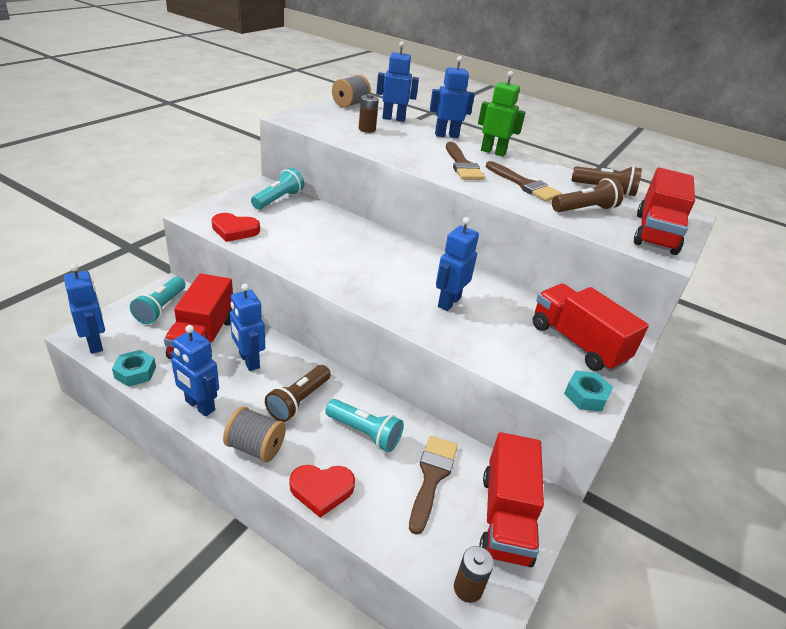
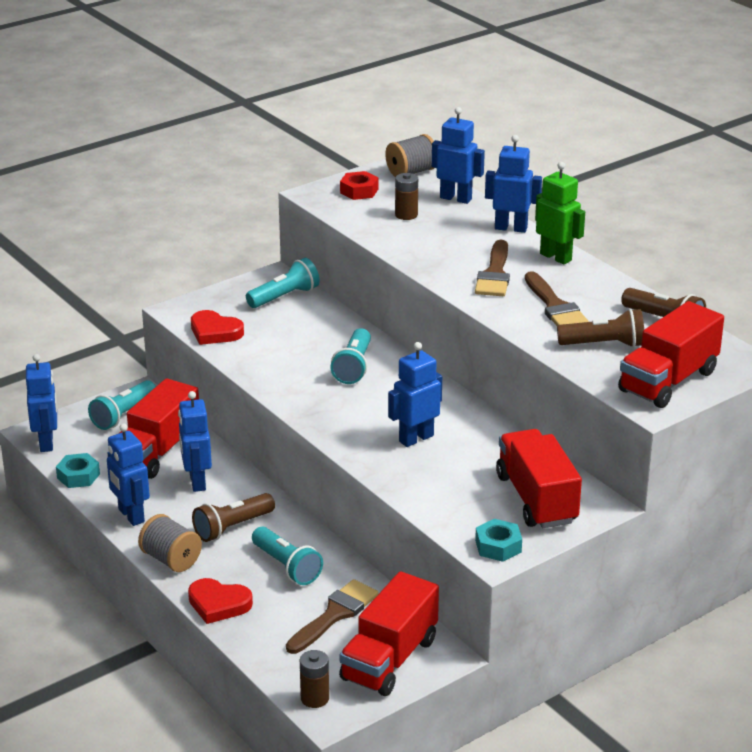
camera: 25 degrees right, 5 degrees down
(321, 116) = (359, 191): none -> red nut
(362, 248) = (353, 367): none -> turquoise flashlight

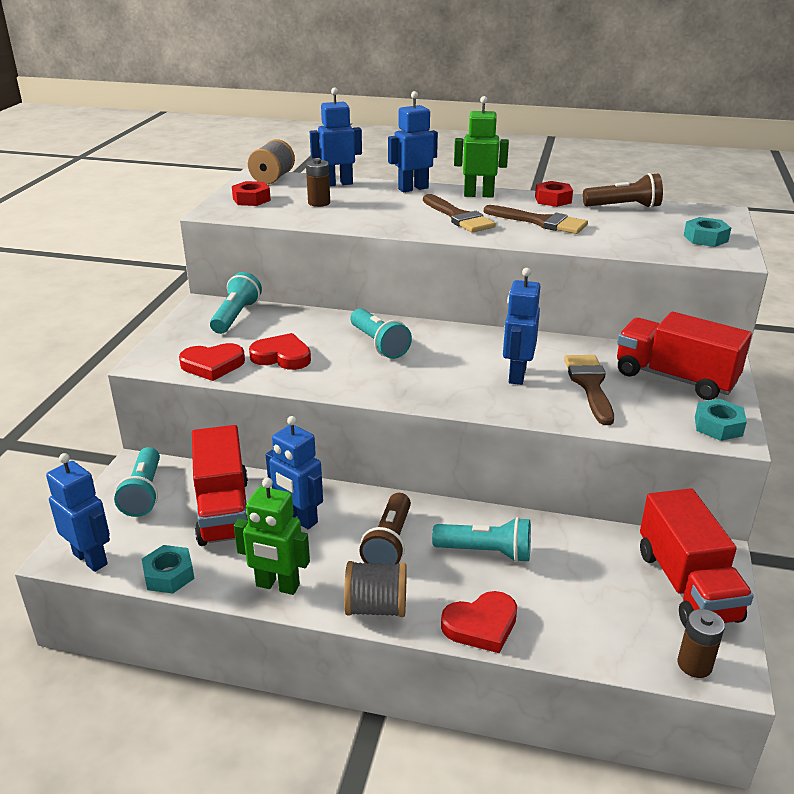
camera: 40 degrees left, 0 degrees up
(131, 516) = (277, 586): blue robot -> green robot
(270, 346) = (282, 356): none -> red heart
(335, 615) = (587, 572): brown brush -> brown brush (590, 385)
(604, 345) = (620, 232): brown flashlight -> none
(613, 288) = (553, 200): none -> red nut
(668, 381) = (705, 238): red truck -> turquoise nut

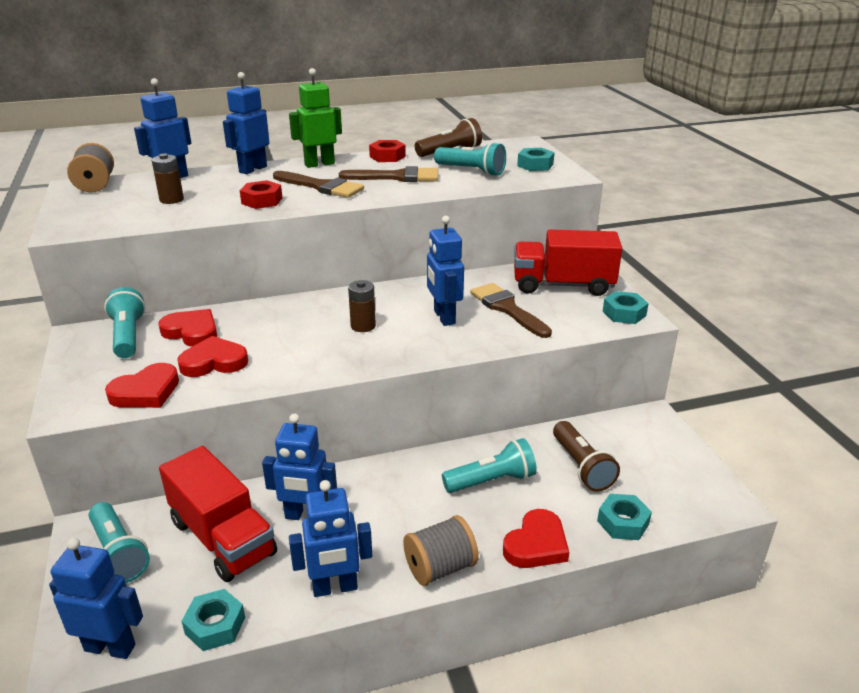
camera: 30 degrees left, 0 degrees up
(251, 199) = (93, 210): red nut -> red nut (262, 201)
(277, 586) = (335, 588): green robot -> blue robot
(286, 326) = (192, 332): none -> red heart
(379, 344) = (300, 324): turquoise flashlight -> turquoise flashlight (471, 171)
(389, 543) = (406, 506): brown flashlight -> brown flashlight (581, 467)
(587, 642) = (623, 522): none -> turquoise nut
(686, 585) = (653, 448): red truck -> none
(694, 664) = (704, 506): brown battery -> brown battery (363, 326)

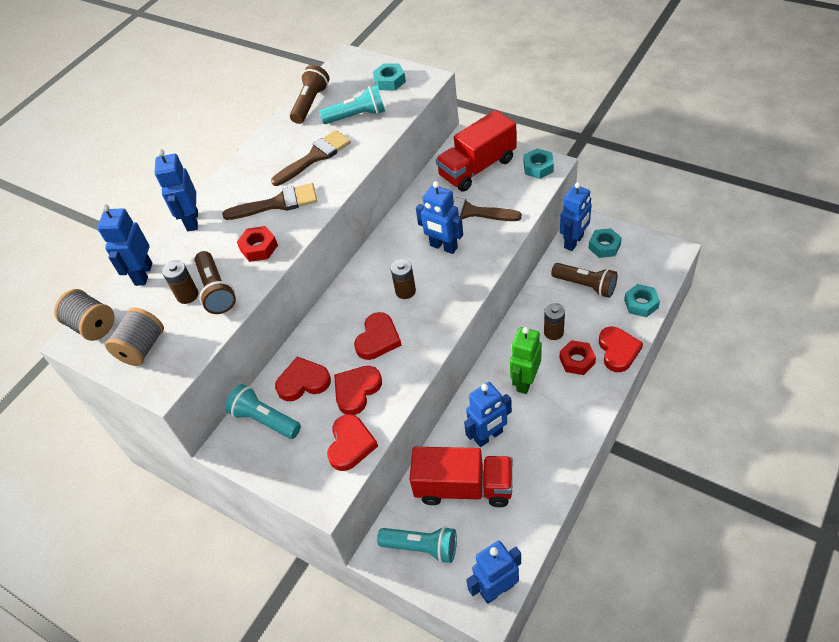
camera: 35 degrees left, 20 degrees up
(191, 206) = (216, 290): none -> brown flashlight
(215, 625) = (530, 530): turquoise nut -> turquoise nut (604, 246)
(288, 341) = (378, 339): none -> red heart
(319, 164) = (235, 180): green robot -> green robot (525, 381)
(335, 588) = (558, 459): blue robot -> blue robot (574, 242)
(387, 156) = (273, 138): red nut -> red nut (577, 361)
(440, 568) = (591, 403): grey spool -> grey spool (142, 348)
(491, 481) = (553, 332): turquoise flashlight -> brown battery

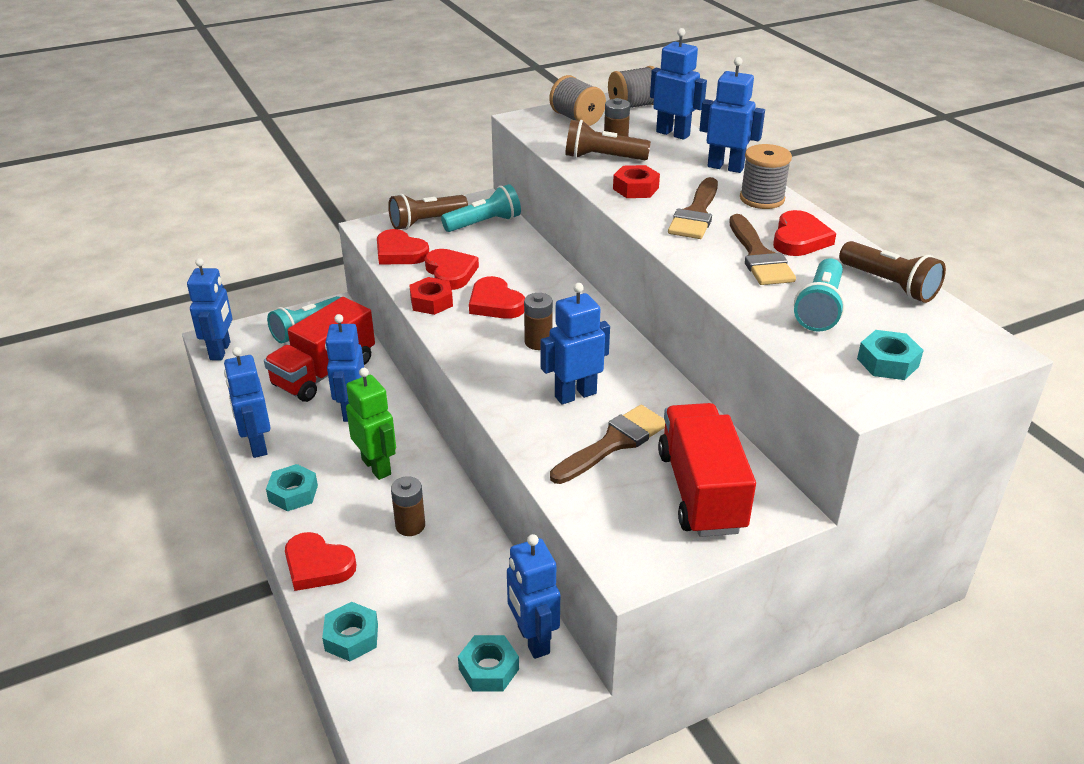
camera: 115 degrees right, 15 degrees down
(233, 185) = (762, 199): none -> grey spool
(303, 382) = (499, 251): red heart -> red heart (799, 239)
(538, 167) = (638, 554): turquoise nut -> turquoise nut (293, 493)
(566, 463) = (257, 445): none -> blue robot
(577, 361) = (350, 522): red nut -> red nut (431, 302)
(585, 285) = (444, 600): brown flashlight -> brown flashlight (426, 222)

